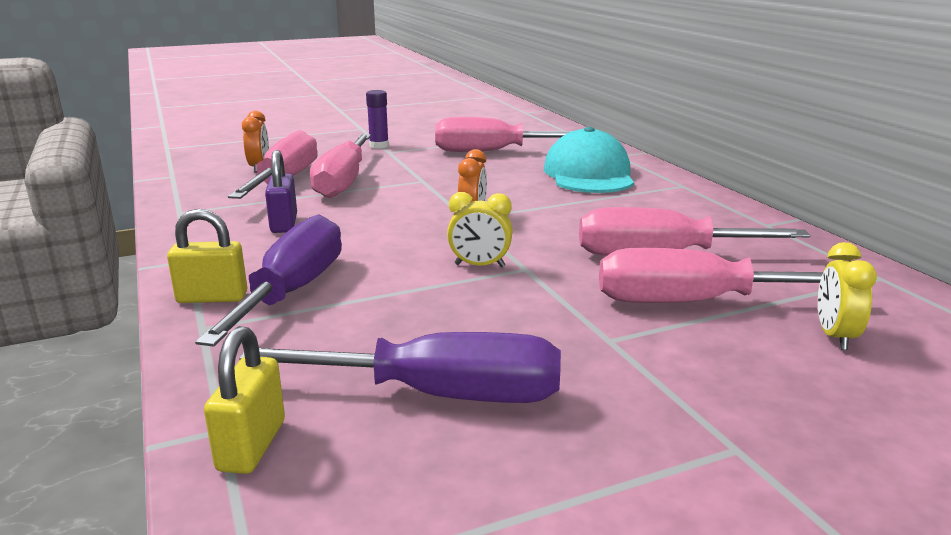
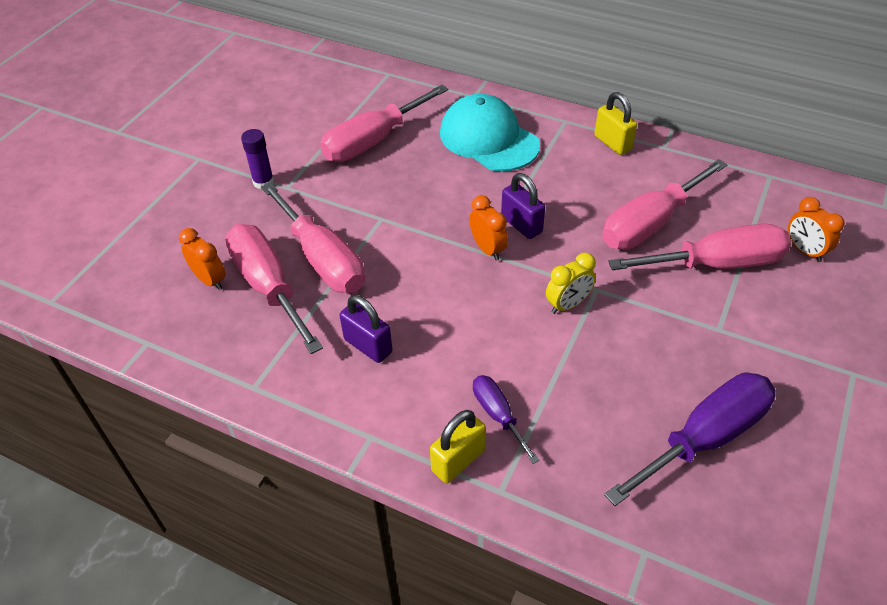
camera: 40 degrees left, 25 degrees up
(252, 445) = (676, 548): yellow padlock -> yellow padlock (612, 143)
(292, 291) = (498, 415): purple screwdriver -> purple screwdriver, size x0.52
(528, 216) = (521, 225): none -> purple padlock
(691, 302) = (716, 264): pink screwdriver -> pink screwdriver turned 150 degrees counterclockwise
(834, 336) = (804, 251): yellow clock -> orange clock

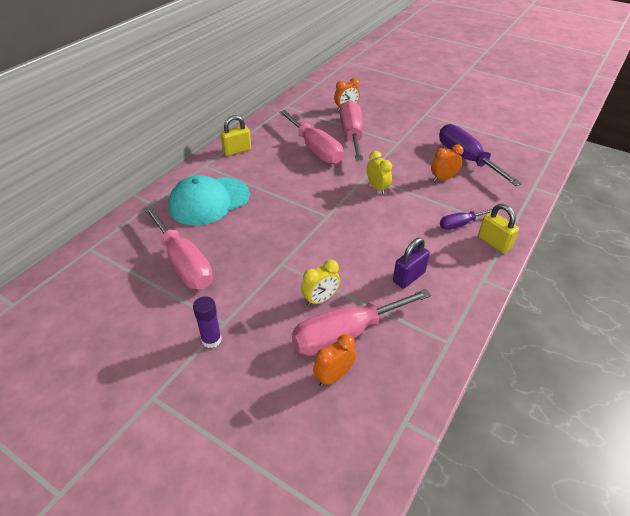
camera: 85 degrees left, 5 degrees down
(322, 259) = (320, 299): pink screwdriver -> yellow clock
(487, 249) = (325, 214): orange clock -> orange clock (443, 178)
(521, 225) = (305, 197): purple padlock -> none

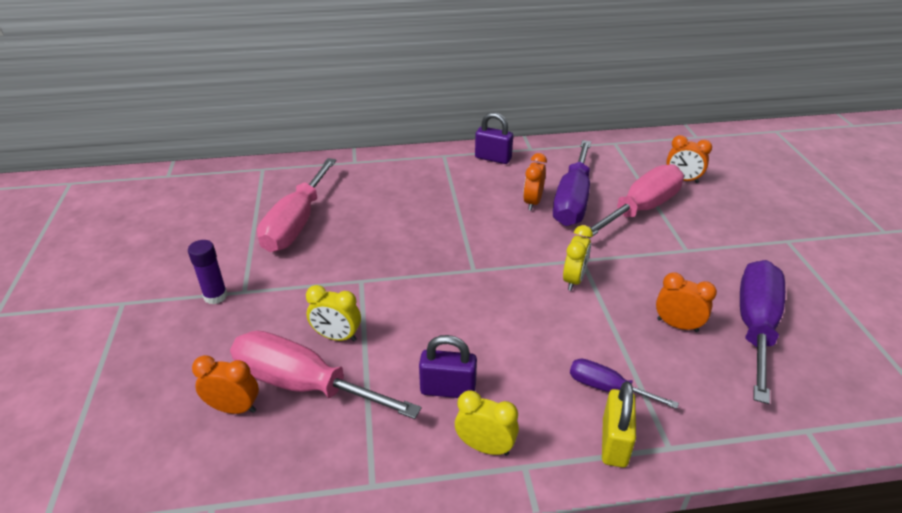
camera: 50 degrees right, 5 degrees down
(209, 201) = (396, 187): turquoise cap -> none
(237, 150) = (493, 158): yellow padlock -> purple padlock
(298, 162) = (532, 202): none -> orange clock
(315, 149) = (572, 201): pink screwdriver -> purple screwdriver
(459, 286) = (485, 447): none -> yellow clock

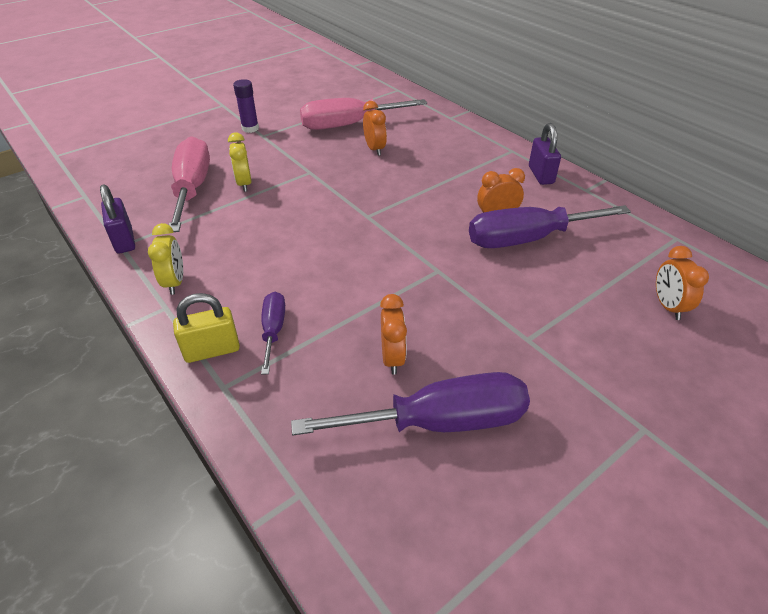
camera: 60 degrees right, 5 degrees up
(234, 408) = (159, 173): orange clock -> orange clock (374, 149)
(448, 389) = (222, 247): purple padlock -> purple padlock (124, 240)
(573, 280) = (403, 273): yellow clock -> none
(641, 209) = (567, 288): pink screwdriver -> none

